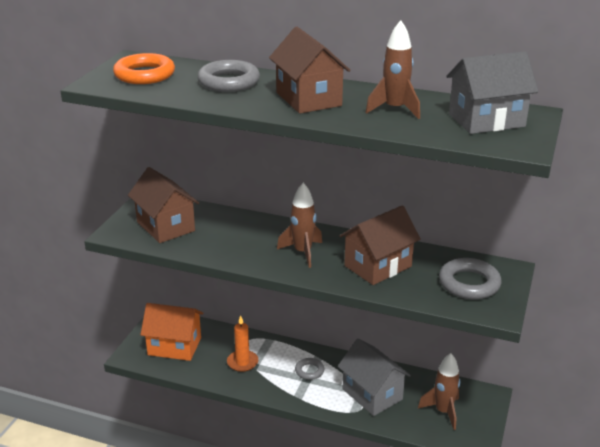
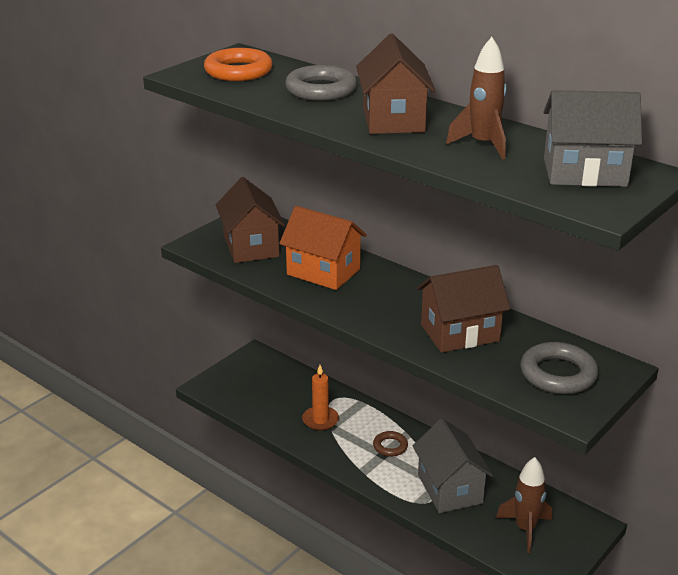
camera: 20 degrees right, 0 degrees up
(174, 346) = (256, 387): orange house -> orange house (323, 272)
(302, 252) = (382, 302): brown rocket -> none
(309, 371) = (390, 446): grey ring -> brown ring

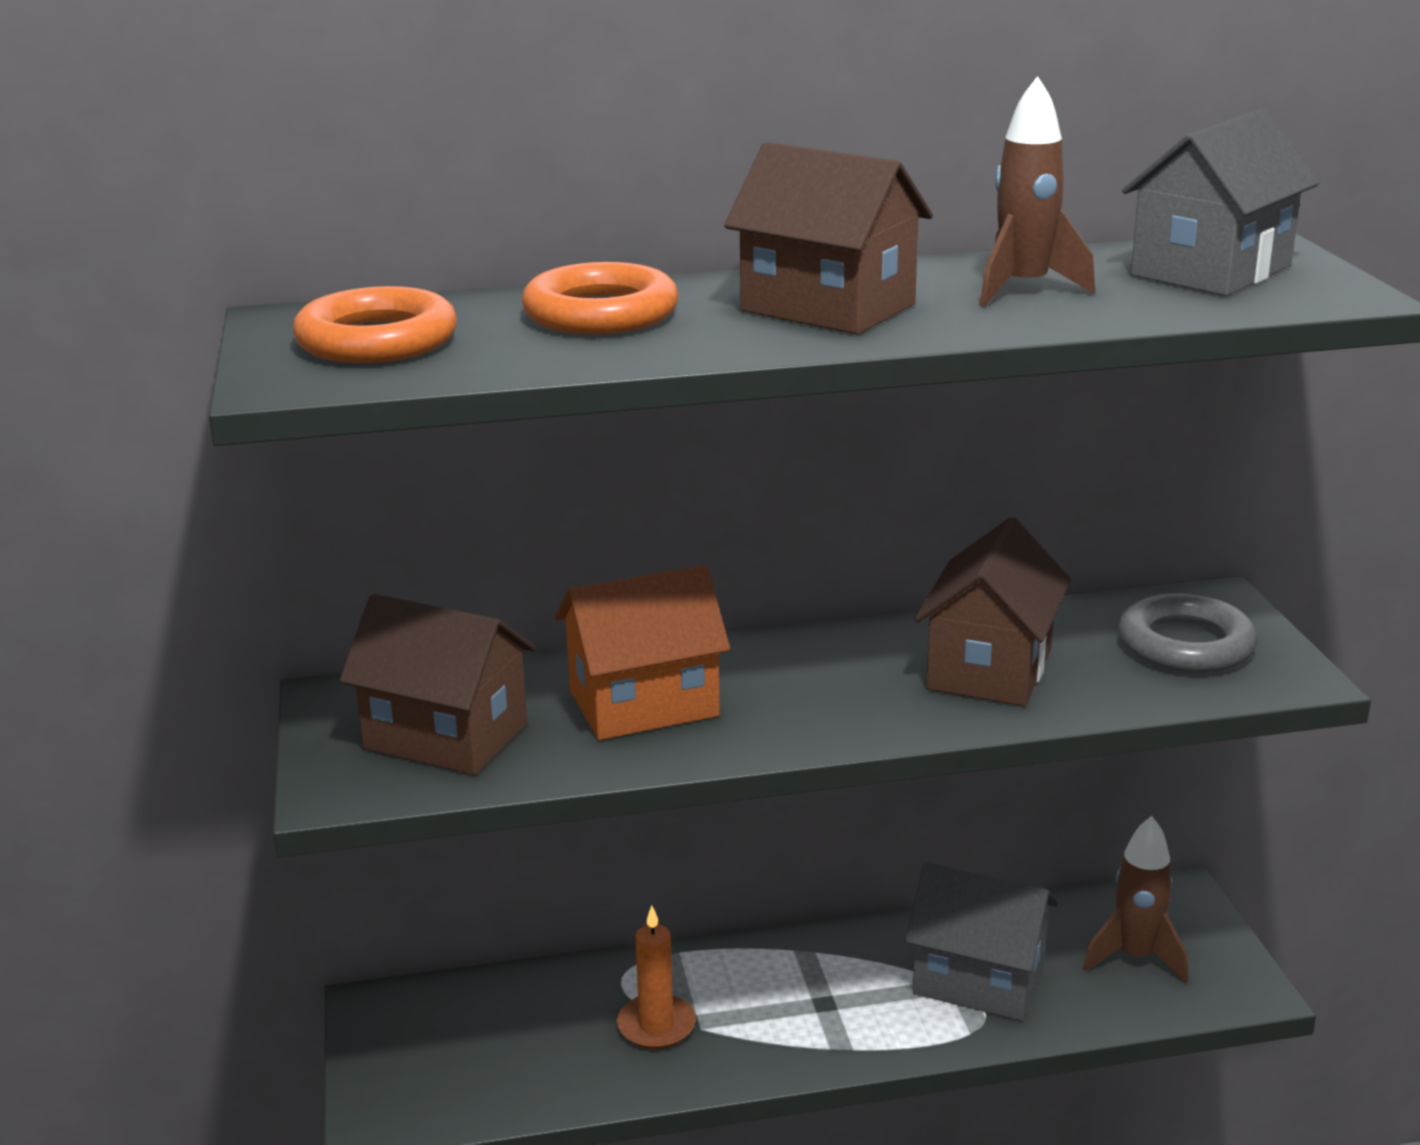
camera: 50 degrees left, 5 degrees down
(321, 90) = (601, 313): grey ring -> orange ring
(390, 446) = (813, 985): brown ring -> none

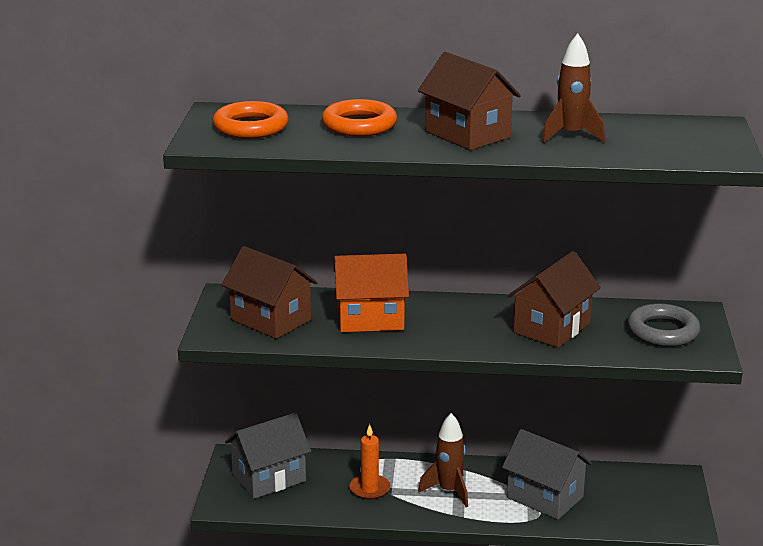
camera: 15 degrees right, 0 degrees up
(1135, 957) = (635, 501): brown rocket -> brown rocket (449, 491)
(1211, 271) = (675, 136): grey house -> grey house (269, 478)

